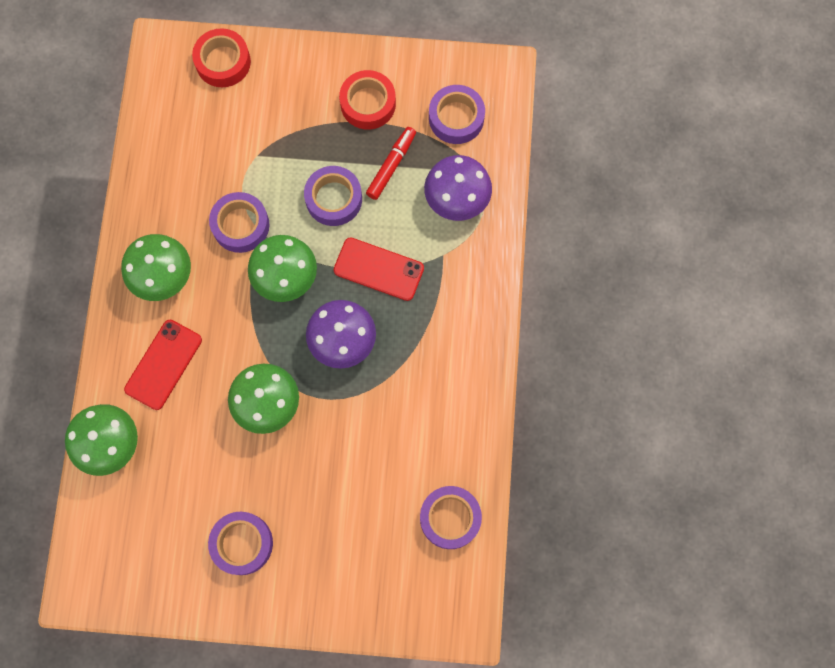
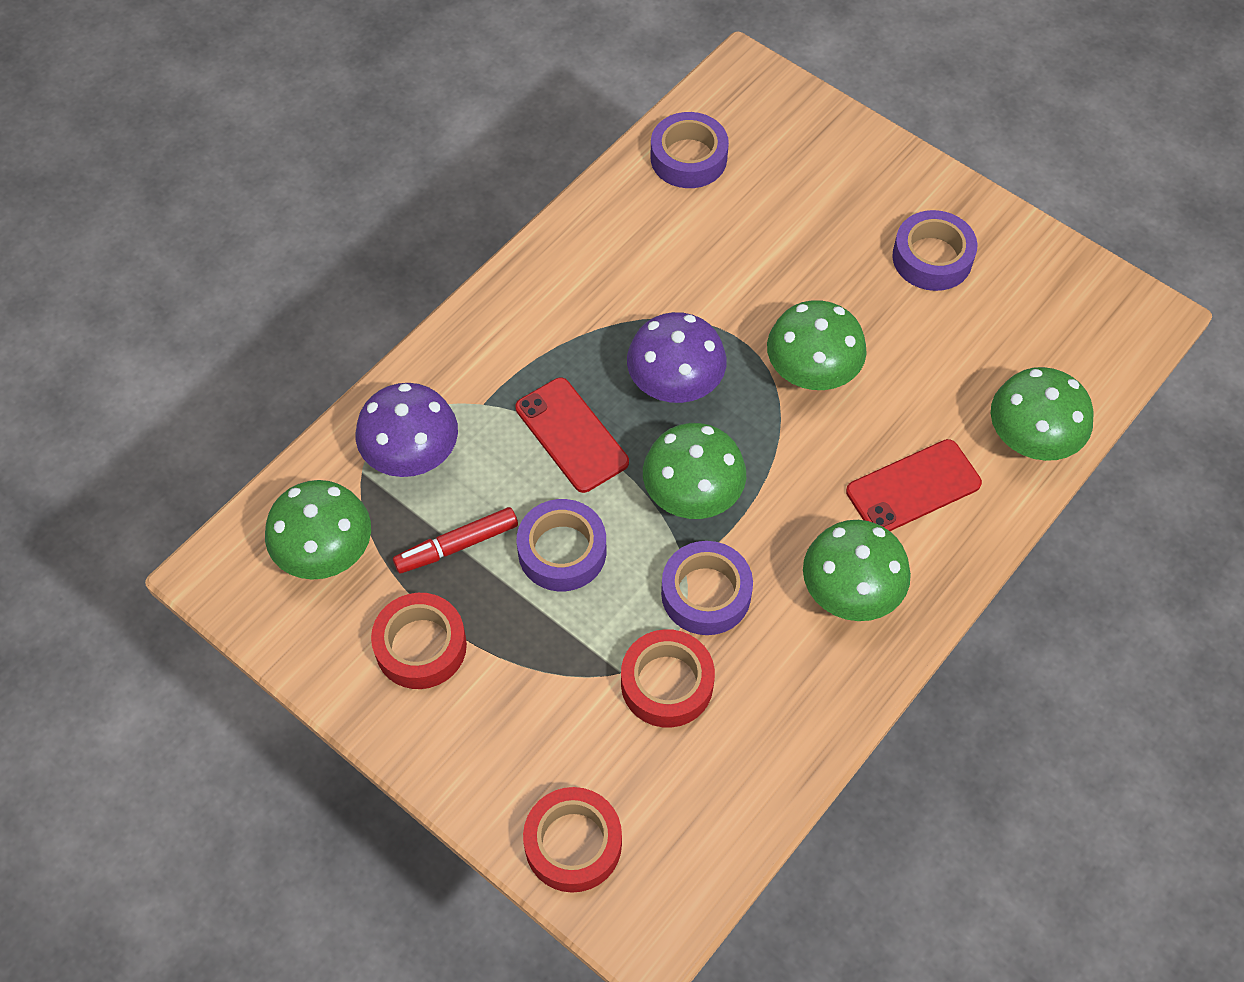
camera: 145 degrees left, 15 degrees down
(229, 165) = (667, 683): none -> red tape
(456, 118) = (325, 552): purple tape -> green mushroom

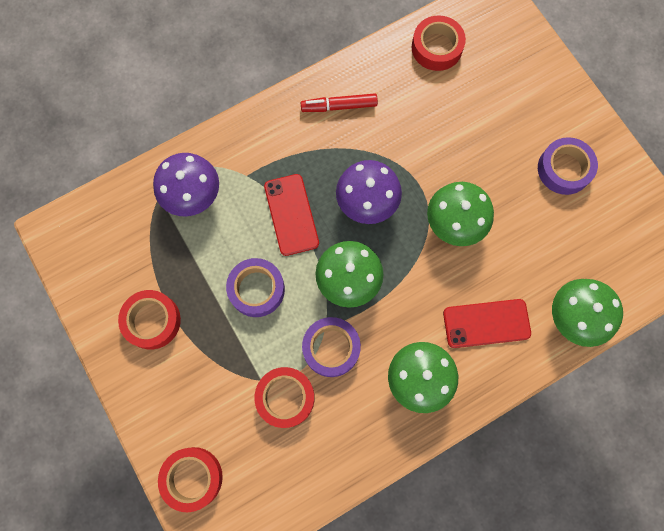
camera: 20 degrees right, 15 degrees up
(325, 552) = (120, 241): green mushroom -> none
(457, 546) = (196, 264): red marker -> red marker (339, 106)
(688, 158) = (436, 47): purple tape -> red tape

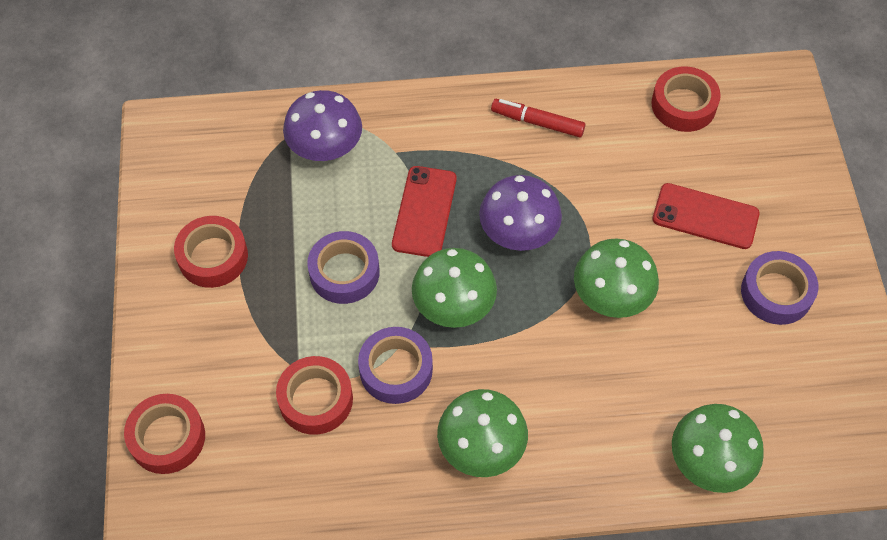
camera: 25 degrees right, 15 degrees down
(486, 323) = (594, 422): red phone -> red phone (705, 216)

